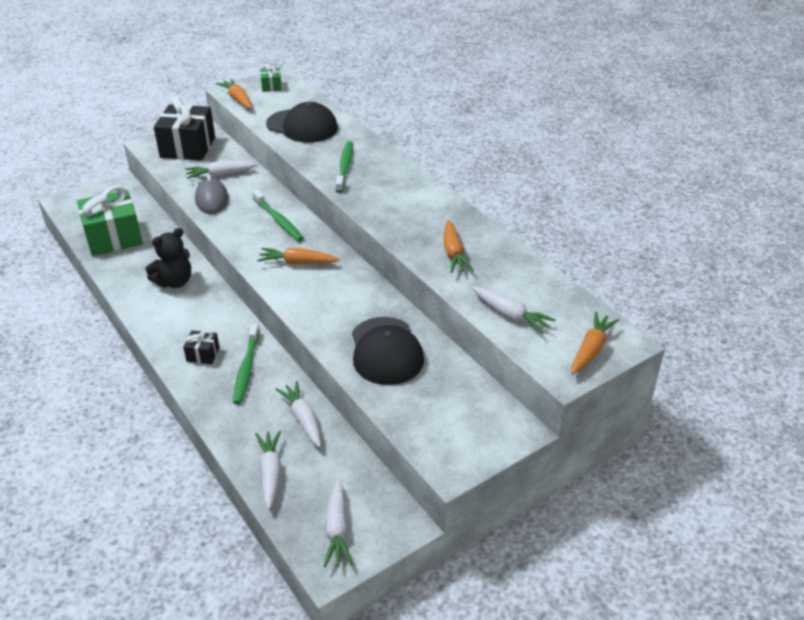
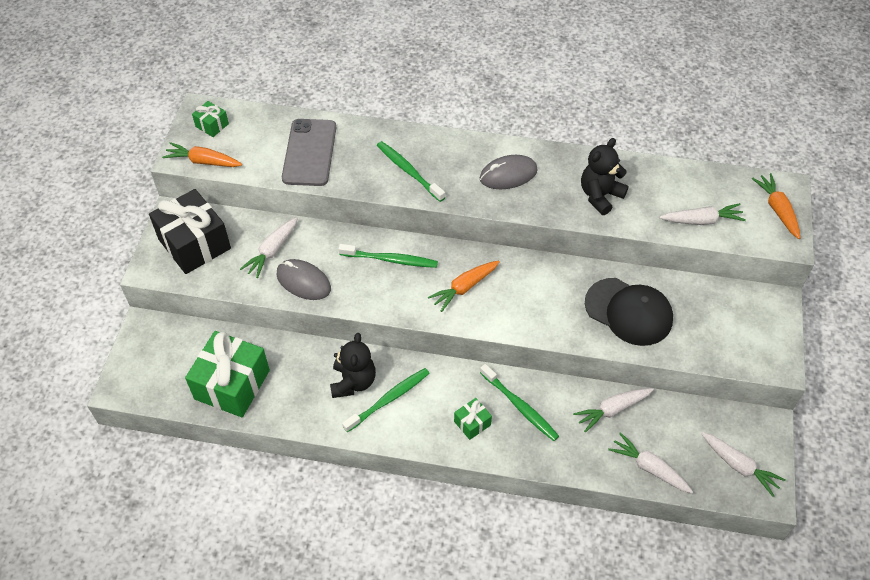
camera: 45 degrees left, 15 degrees up
(178, 305) = (389, 399): none -> green toothbrush
(203, 354) = (472, 423): black gift -> green gift
(302, 126) = (310, 152): black cap -> grey phone
(303, 419) = (612, 410): white carrot -> white carrot turned 45 degrees counterclockwise
(407, 205) = (508, 175): none -> grey mouse
(453, 253) = (600, 196): orange carrot -> black teddy bear

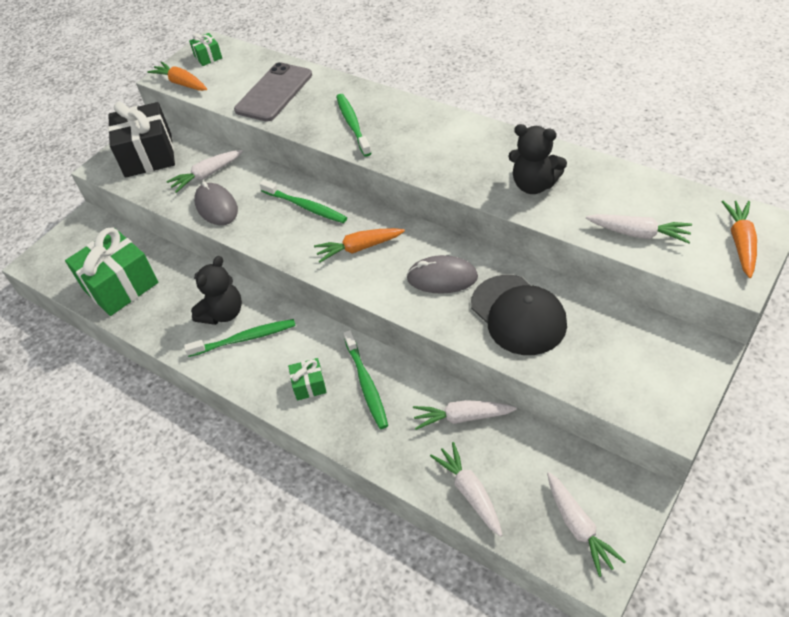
camera: 30 degrees right, 5 degrees down
(508, 175) = (448, 146): grey mouse -> grey mouse (442, 278)
(600, 196) = (534, 185): black teddy bear -> black teddy bear turned 135 degrees counterclockwise

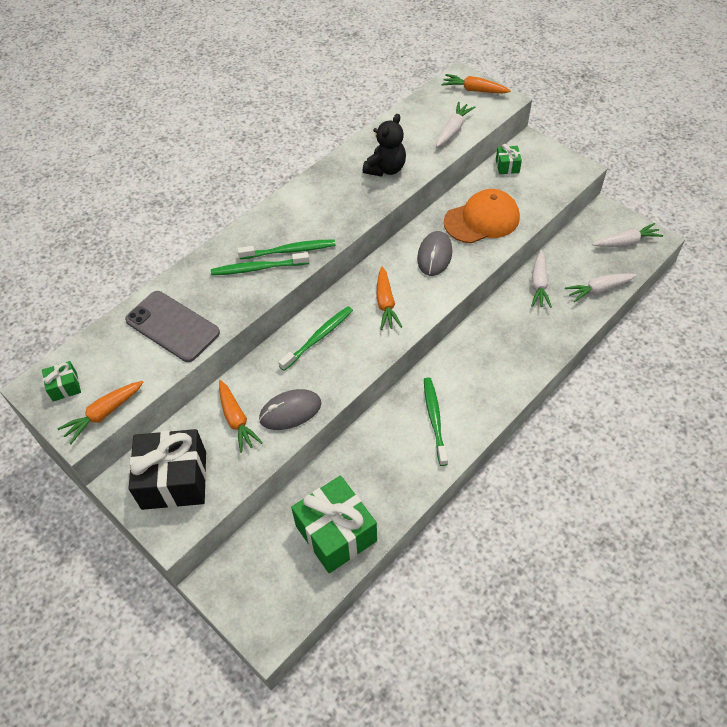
camera: 85 degrees left, 5 degrees up
(207, 175) = (236, 420): white carrot -> orange carrot
(223, 313) = (400, 436): black teddy bear -> none
(309, 385) = (494, 374): green gift -> green gift (507, 166)
(366, 384) = (500, 336): green toothbrush -> green toothbrush (290, 250)
(518, 315) = (482, 220): black cap -> orange cap

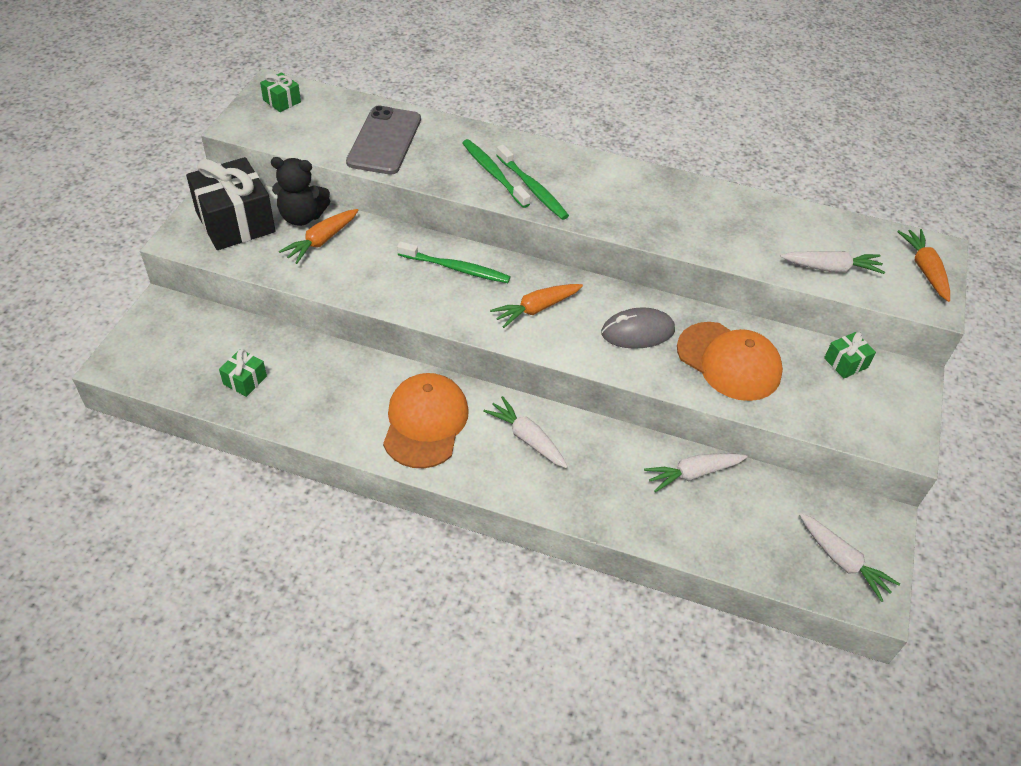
camera: 60 degrees right, 5 degrees down
(104, 414) = (262, 133): orange carrot -> none
(290, 411) = (350, 276): grey mouse -> none
(336, 533) = (245, 380): green gift -> green gift, size x0.46
(385, 169) = (713, 227): black teddy bear -> black teddy bear (302, 217)
(434, 419) = (425, 422): green toothbrush -> orange cap
(598, 289) = (729, 545): white carrot -> white carrot (527, 438)

